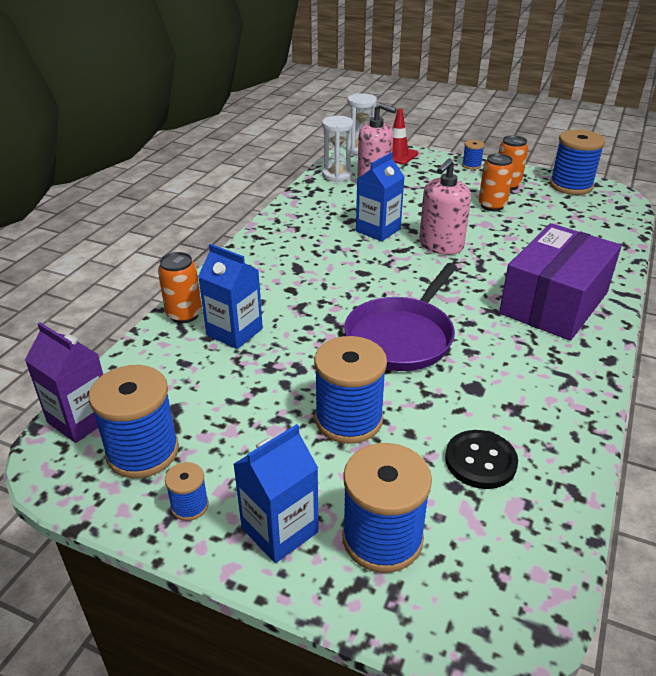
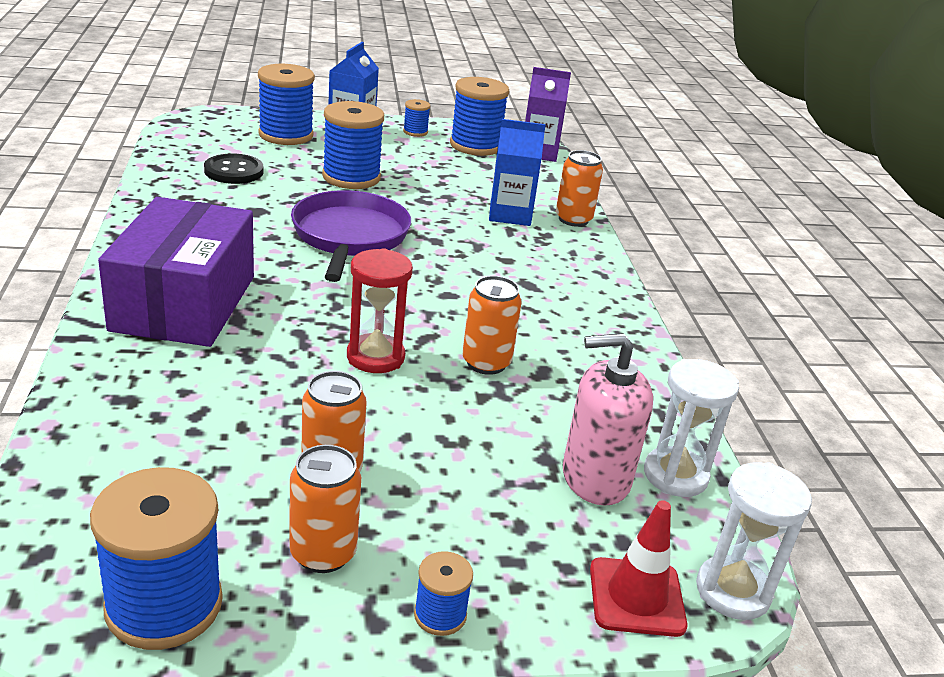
camera: 145 degrees right, 5 degrees down
(378, 230) = (486, 363): blue carton -> orange can
(441, 245) = (375, 357): pink soap dispenser -> red hourglass

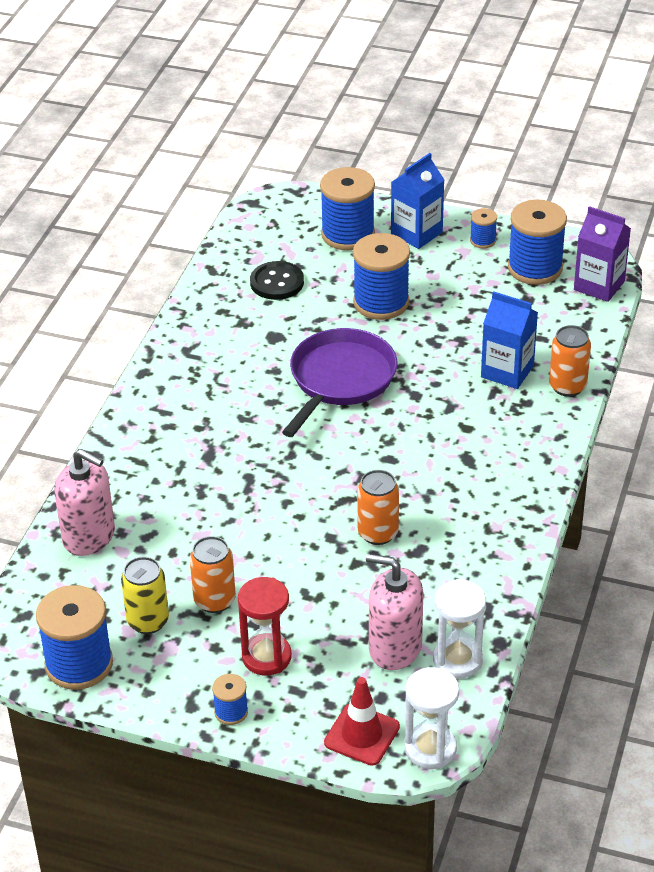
camera: 30 degrees right, 10 degrees up
(111, 429) = (89, 536): none -> pink soap dispenser
(184, 303) = (176, 433): purple box -> none
(248, 518) = (148, 621): none -> yellow can
(323, 553) = (182, 655): orange can -> none
(375, 357) = (294, 511): red hourglass -> red hourglass (266, 657)

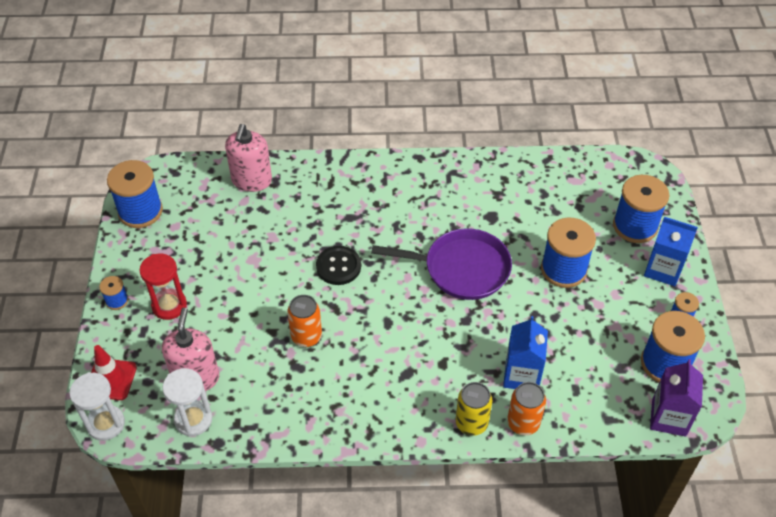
camera: 70 degrees right, 10 degrees up
(148, 621) = (185, 233): yellow can -> yellow can (471, 423)
(214, 600) = (213, 262): orange can -> none
(277, 282) = (553, 200): black button -> black button (338, 266)

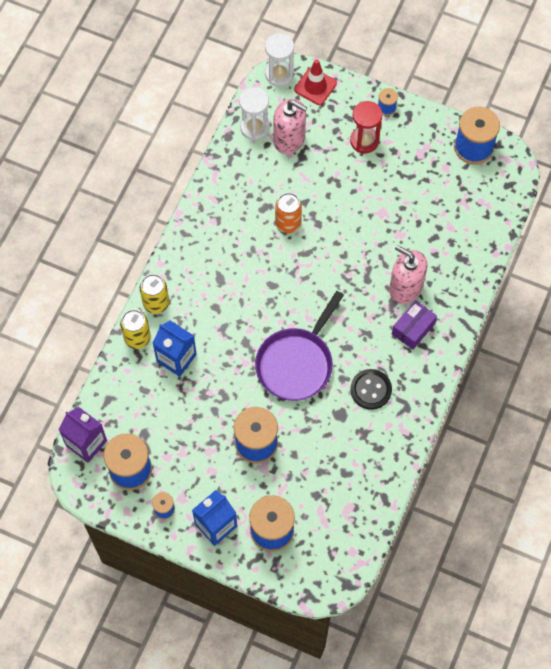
camera: 115 degrees right, 15 degrees up
(251, 180) = (471, 240): pink soap dispenser -> pink soap dispenser (405, 288)
(338, 266) = (344, 271): black button -> black button (371, 390)
(371, 193) = (413, 329): none -> purple box
(523, 423) = (137, 338): orange can -> yellow can

